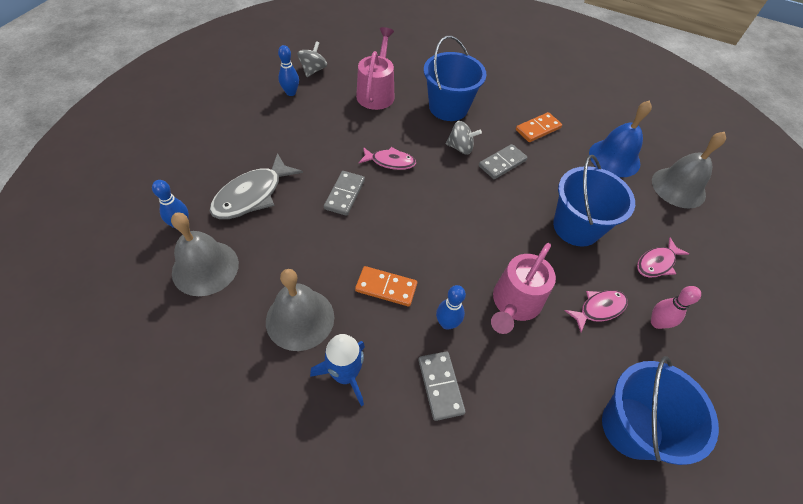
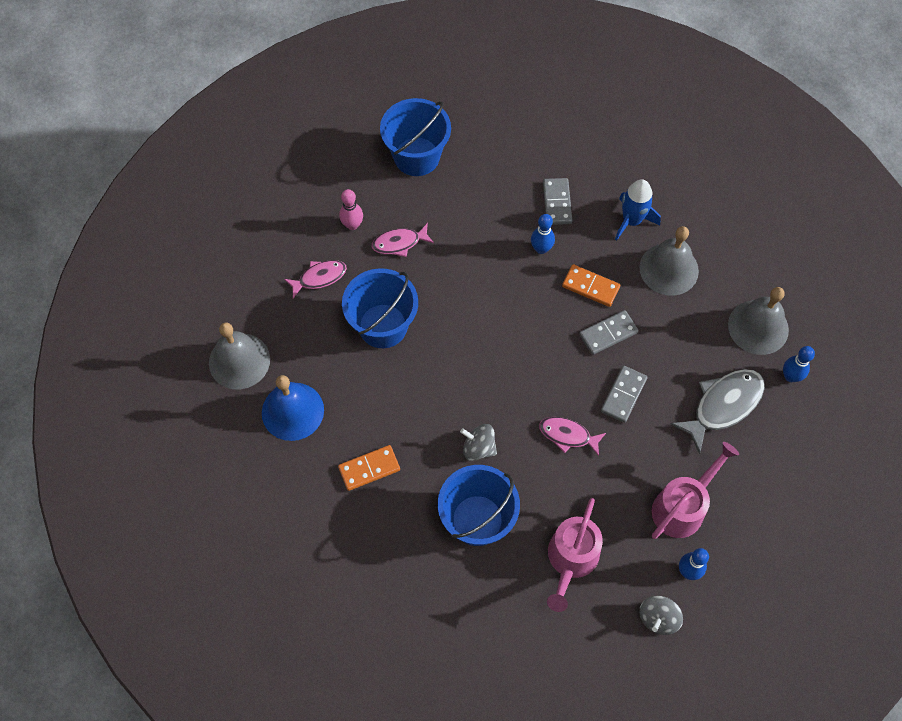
camera: 165 degrees left, 10 degrees up
(502, 163) = (434, 418): grey domino -> grey domino (608, 334)
(514, 303) = (475, 258): pink watering can -> pink watering can (682, 507)

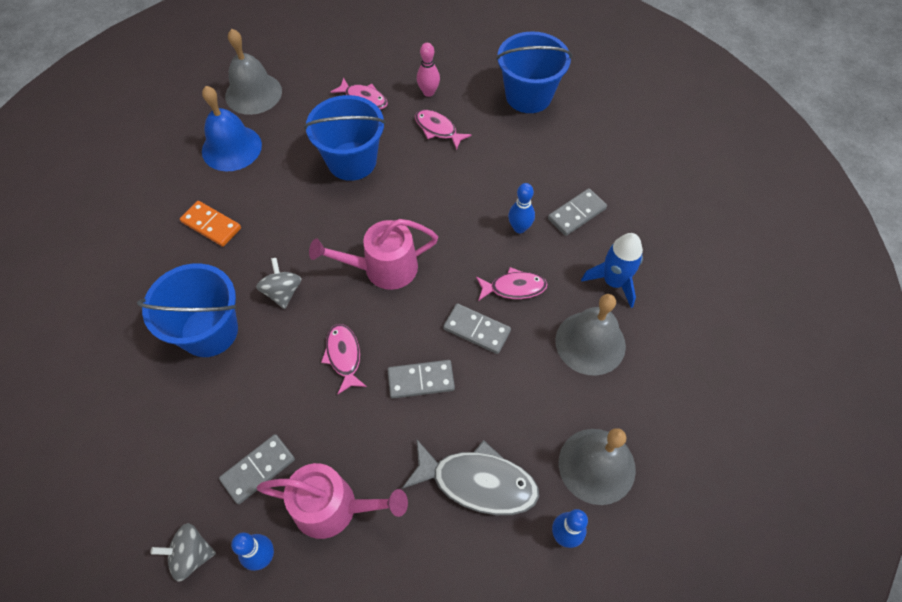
camera: 55 degrees right, 5 degrees down
(571, 559) = (213, 433): pink watering can -> pink watering can (383, 268)
(590, 287) = (514, 288): orange domino -> pink fish
(621, 542) = (258, 469): none -> grey domino

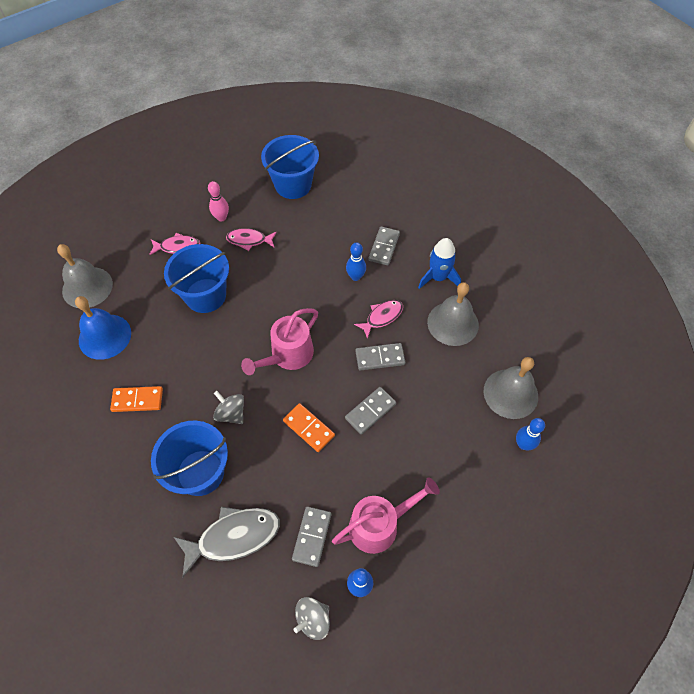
camera: 35 degrees left, 0 degrees up
(344, 356) = (308, 428): pink fish -> orange domino
(478, 482) = (453, 449): grey fish -> grey fish (234, 537)

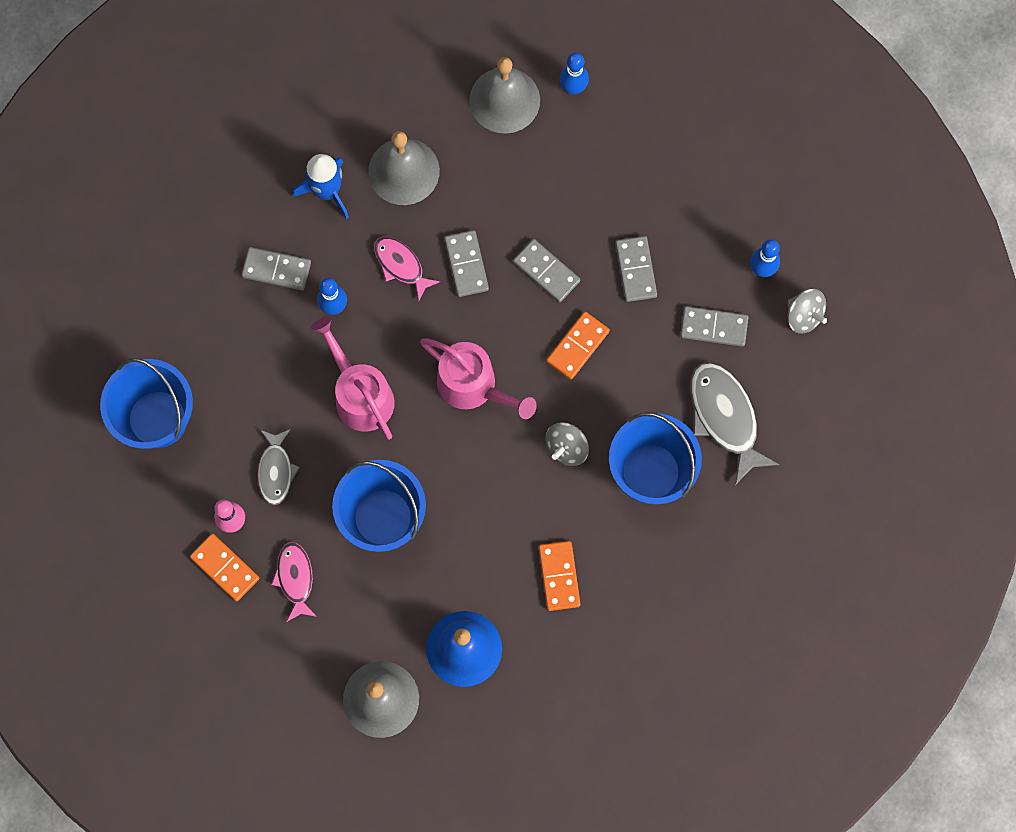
camera: 95 degrees left, 15 degrees up
(193, 212) = (225, 568): none -> orange domino
(249, 240) = (276, 471): pink fish -> grey fish
(367, 478) = (636, 270): none -> grey domino
(379, 525) = (691, 252): pink watering can -> pink watering can (360, 395)

